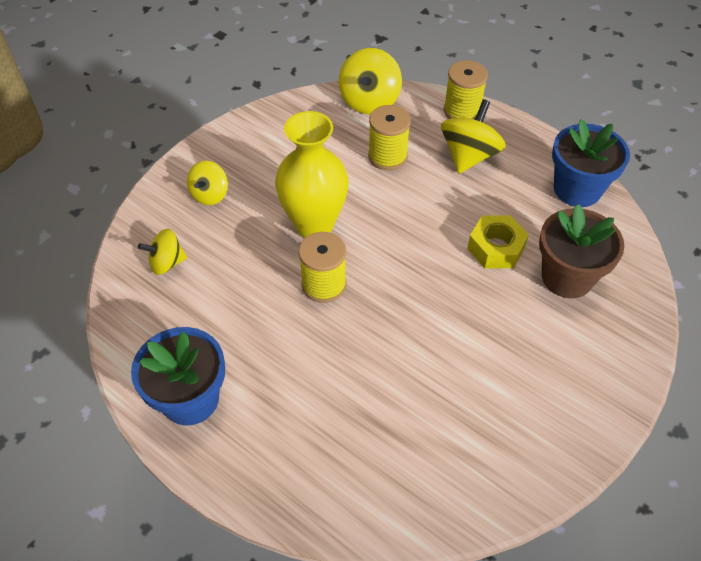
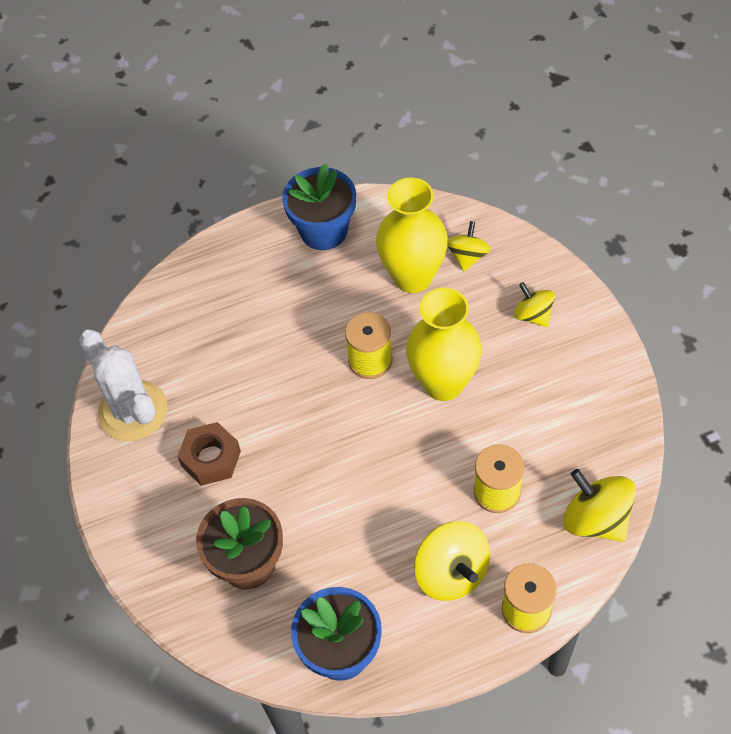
camera: 125 degrees right, 5 degrees up
(212, 294) = (412, 277): none -> yellow vase
(496, 248) = (319, 522): yellow nut -> none
(504, 356) = (211, 458): none -> brown nut
(510, 456) = (133, 411): none -> white cactus

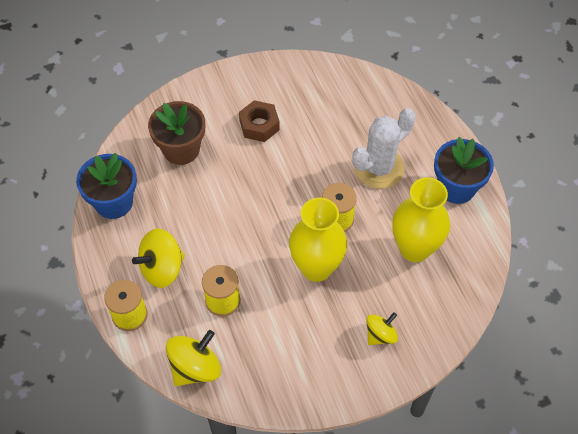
camera: 85 degrees right, 0 degrees up
(133, 411) = (297, 80): white cactus -> white cactus (379, 168)
(467, 256) = (437, 289): yellow spinning top -> none

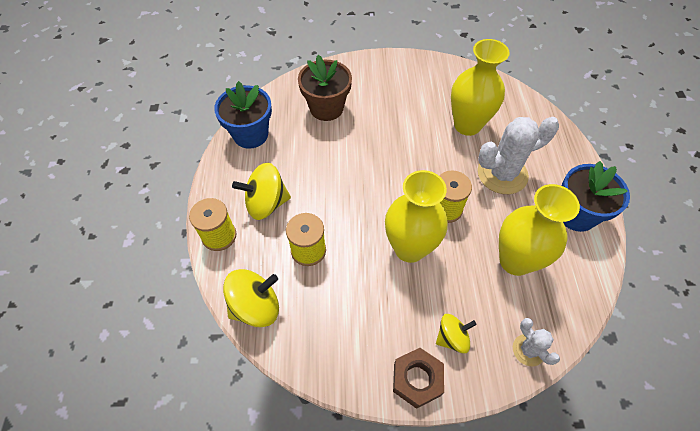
camera: 20 degrees right, 0 degrees up
(259, 125) = (402, 107): brown nut -> brown nut (416, 379)
(330, 126) = (467, 125): none -> yellow vase
(447, 323) = (528, 350): none -> white cactus

